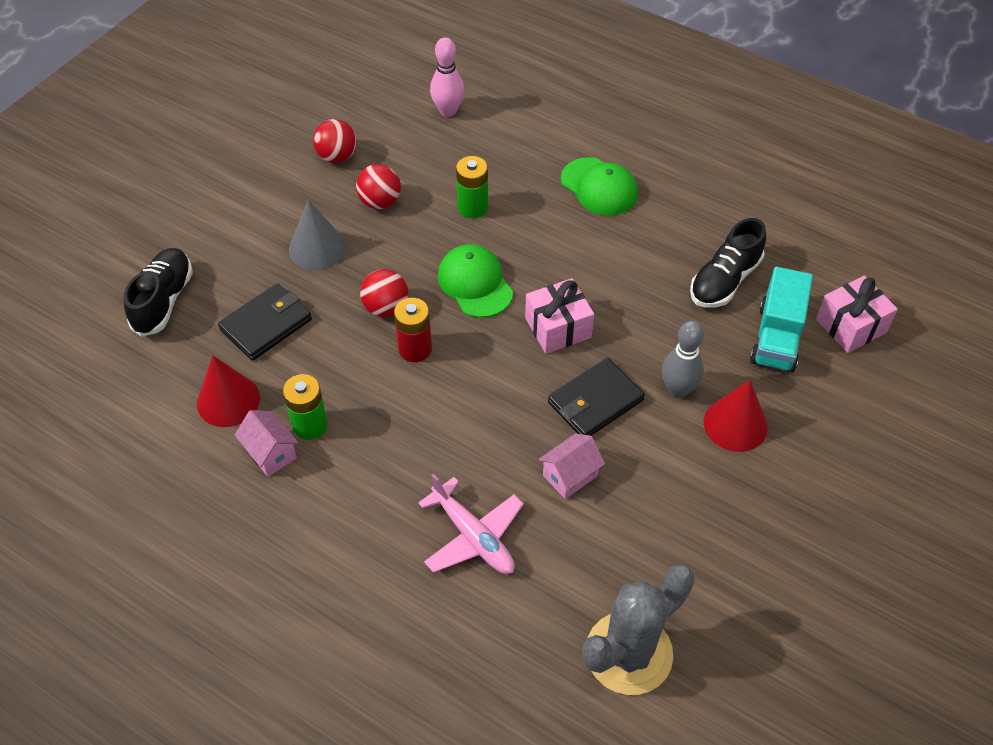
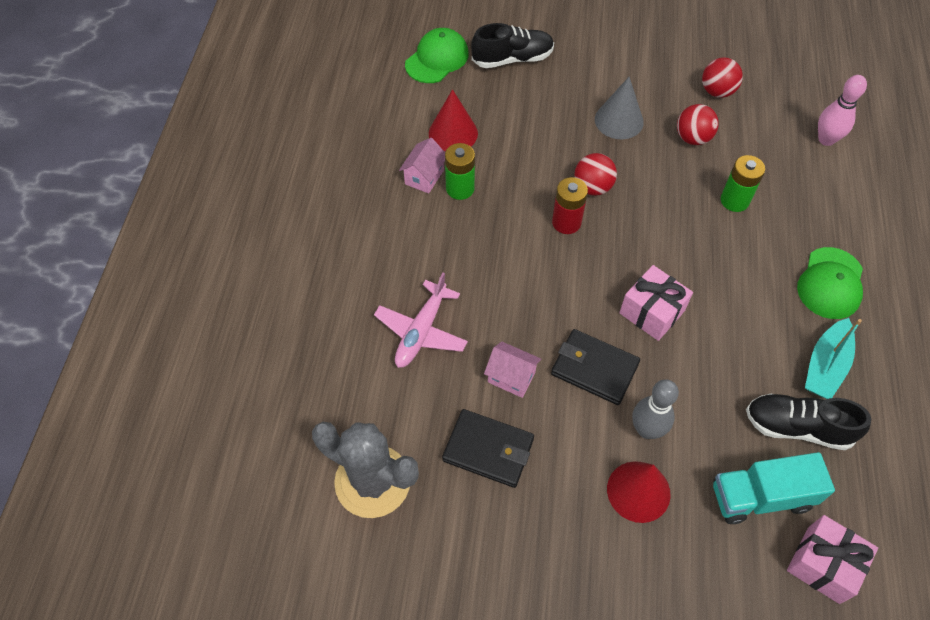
camera: 65 degrees right, 5 degrees up
(266, 324) = (529, 123): black wallet -> black wallet (488, 450)
(475, 283) = (657, 235): green cap -> green cap (437, 59)
(677, 232) = (825, 366): none -> turquoise boat

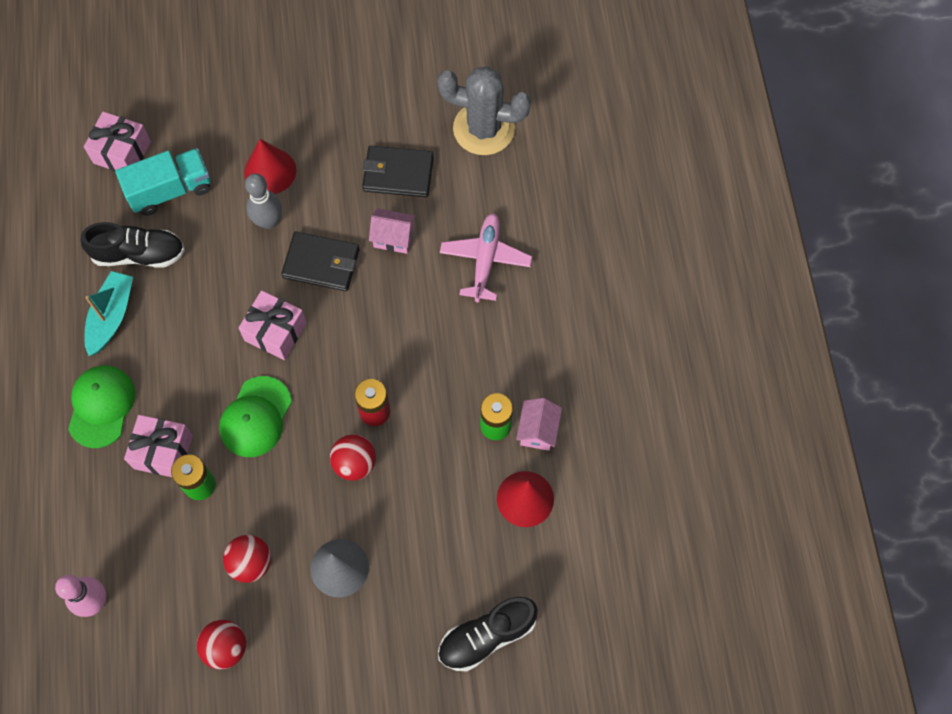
camera: 165 degrees right, 10 degrees up
(437, 59) = (579, 611): green cap -> green cap (256, 417)
(768, 233) = (163, 452): none -> pink gift

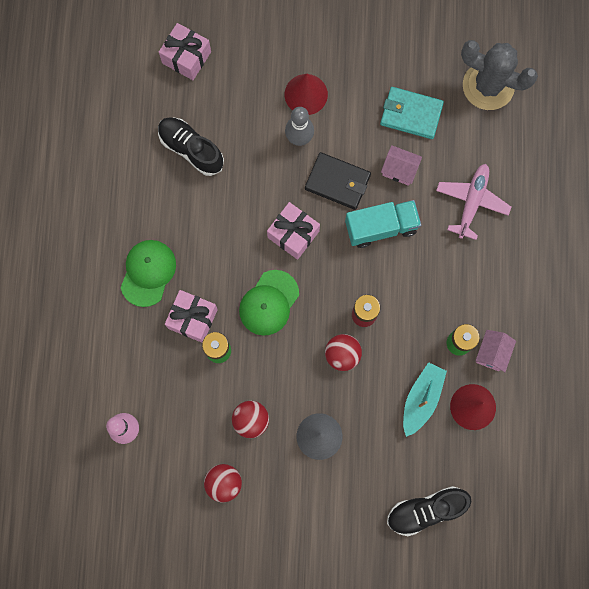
camera: 10 degrees right, 10 degrees up
(111, 316) = (163, 199): turquoise boat -> turquoise boat (421, 399)
(139, 254) = (191, 149): black shoe -> black shoe turned 150 degrees counterclockwise
(170, 190) = (222, 97): turquoise truck -> turquoise truck (381, 227)
(398, 174) = (411, 114): black wallet -> turquoise wallet

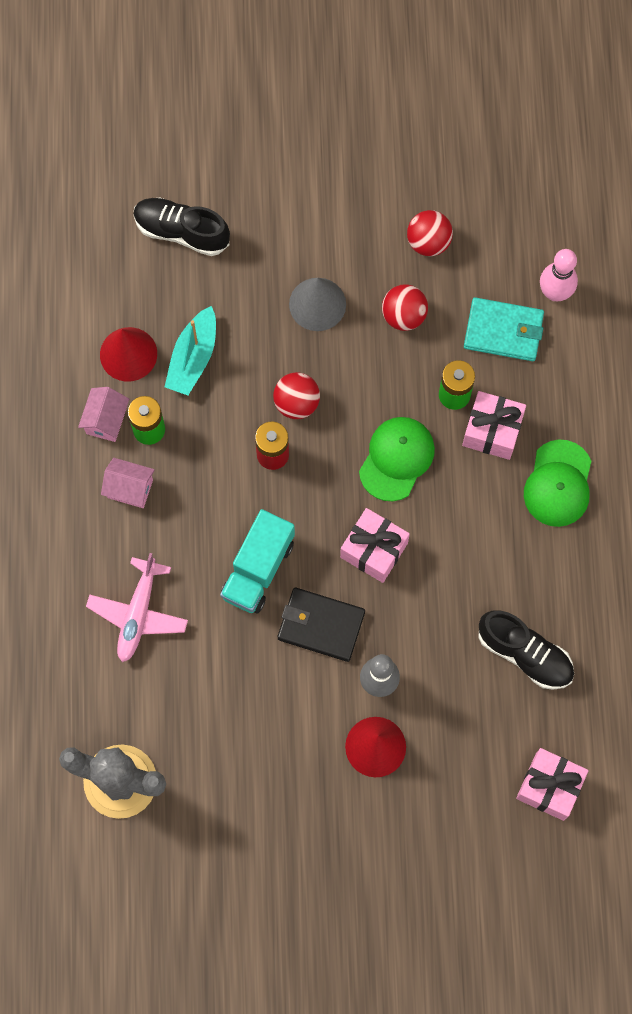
camera: 175 degrees right, 5 degrees down
(381, 227) = (258, 569): turquoise truck -> turquoise truck turned 45 degrees counterclockwise
(399, 170) = (238, 649): pink house -> pink house (130, 488)
(411, 114) = (227, 730): turquoise wallet -> turquoise wallet (503, 331)
(425, 510) = (181, 231): black shoe -> black shoe turned 135 degrees counterclockwise

